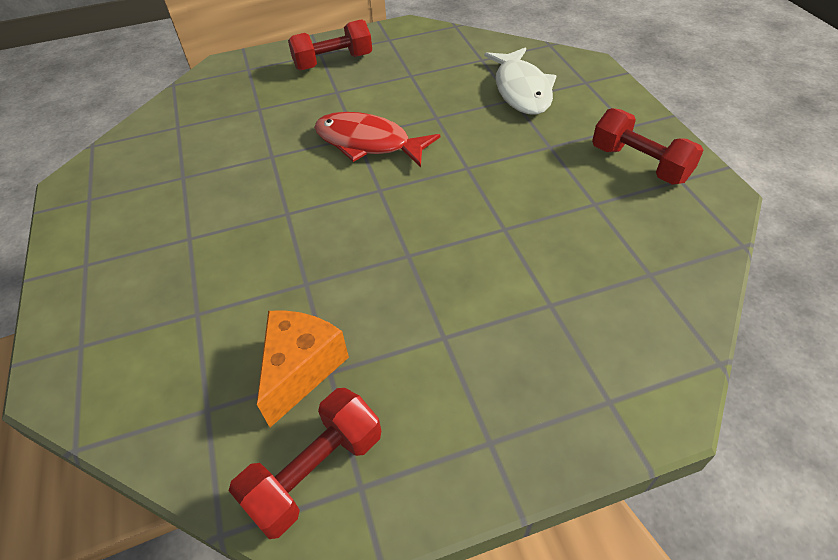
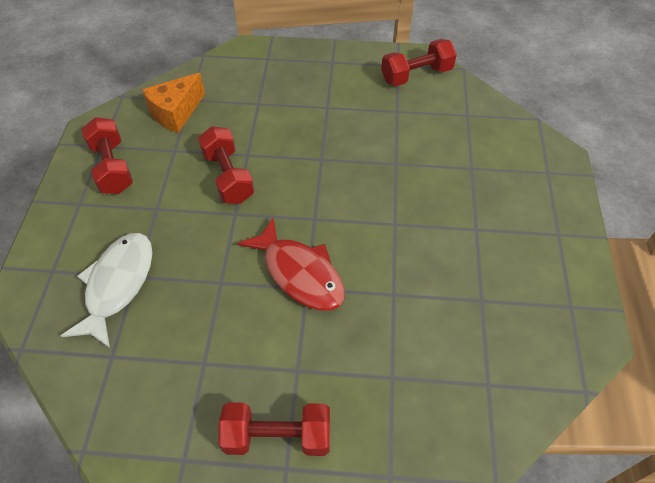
camera: 160 degrees left, 5 degrees up
(301, 369) = (412, 116): orange cheese -> orange cheese (176, 113)
(504, 197) = (228, 177): none -> red dumbbell

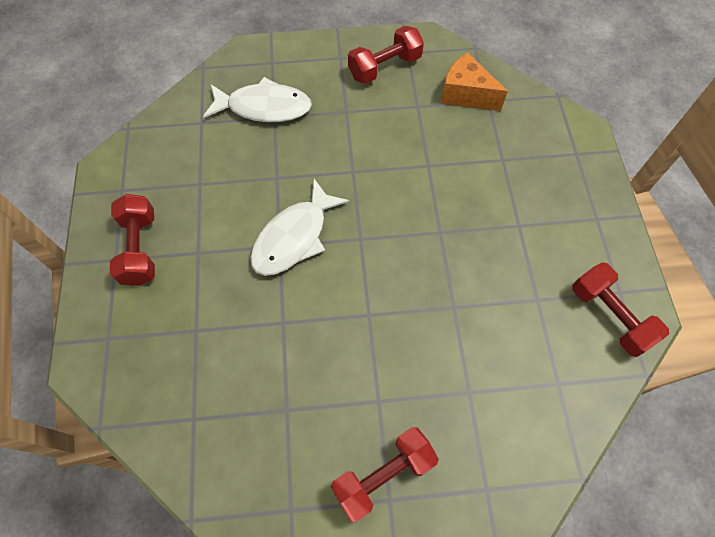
camera: 80 degrees right, 10 degrees up
(228, 177) = (395, 156): red dumbbell -> red dumbbell (383, 475)
(299, 273) = (294, 237): red fish -> white fish

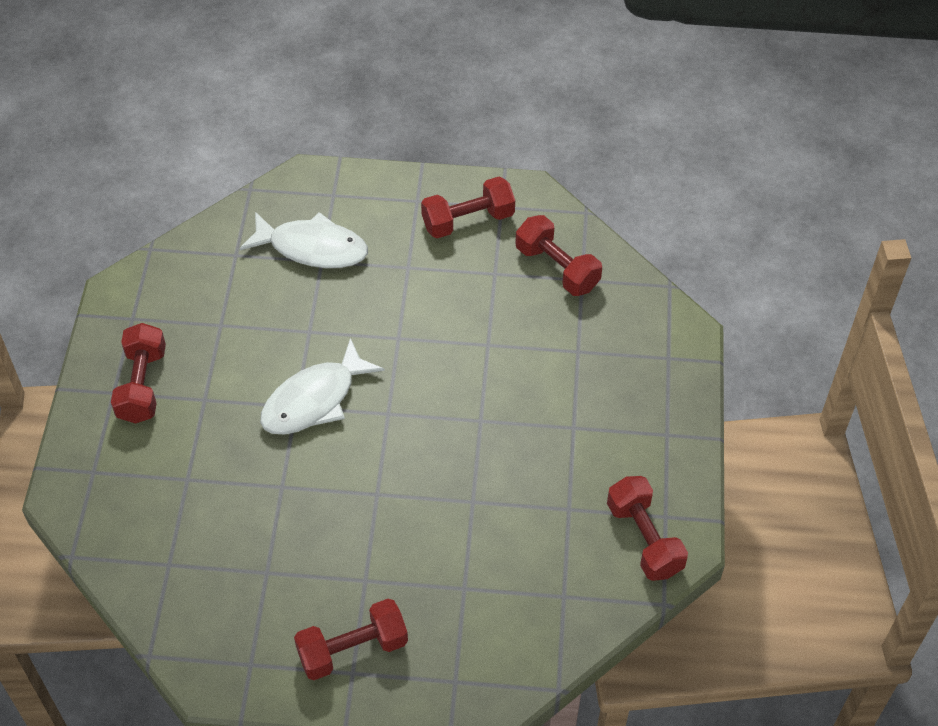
camera: 10 degrees right, 10 degrees down
(466, 94) = (557, 268): orange cheese -> red dumbbell

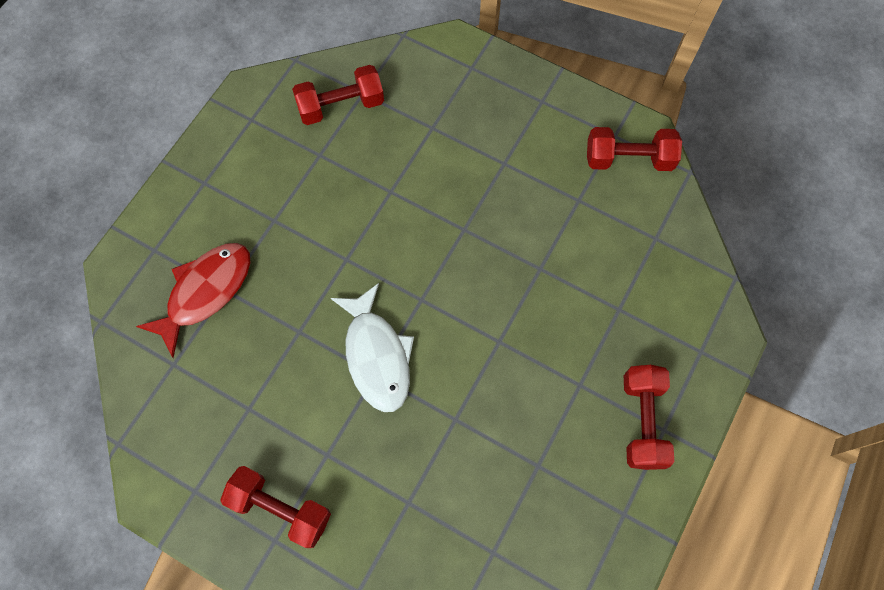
camera: 65 degrees left, 15 degrees up
(312, 248) = (205, 292): white fish -> red fish
(468, 220) = (251, 151): red dumbbell -> none

